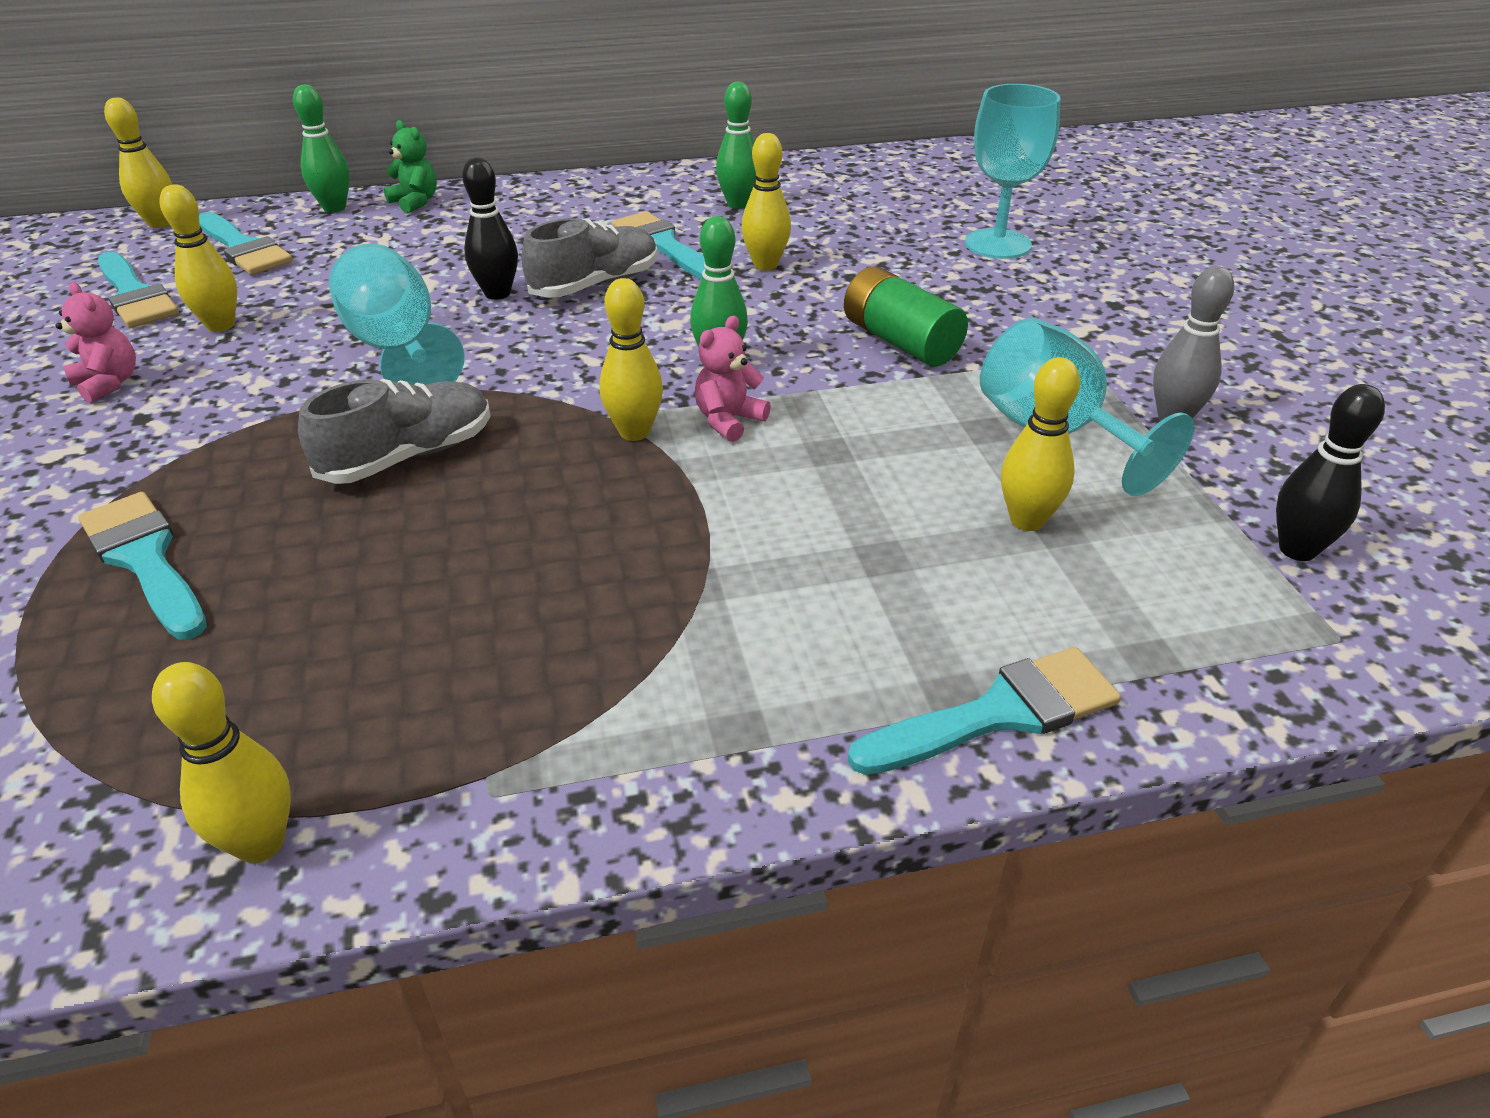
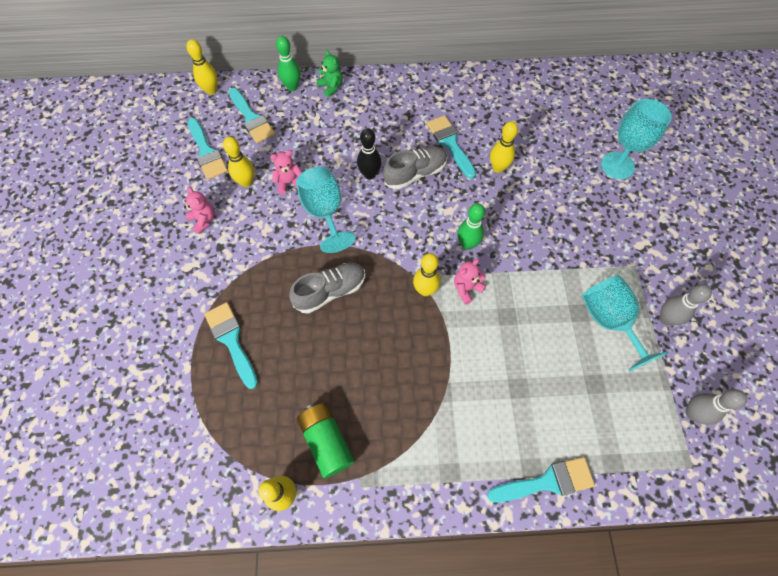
camera: 10 degrees right, 25 degrees up
(319, 318) = (289, 183): none -> pink teddy bear
(738, 204) = (491, 110): green bowling pin -> none
(900, 341) = (553, 241): green battery -> green battery (326, 441)
(1027, 520) = (583, 376): yellow bowling pin -> none
(1297, 550) = (692, 413): black bowling pin -> grey bowling pin

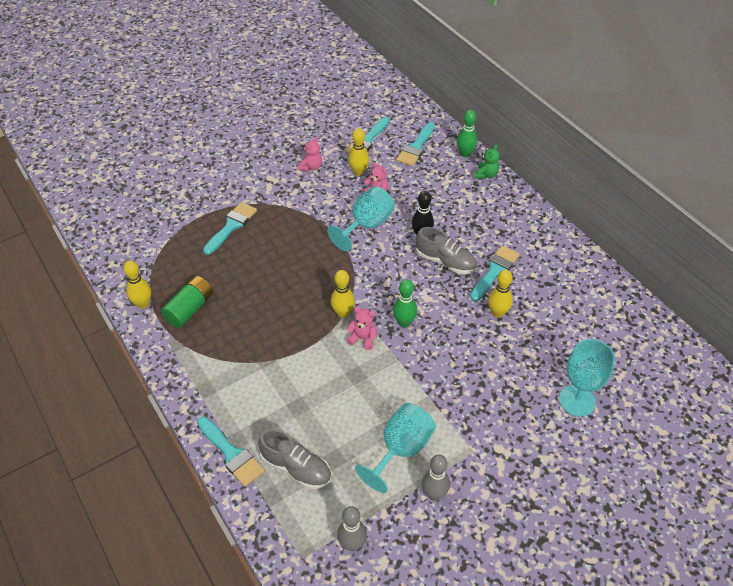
camera: 60 degrees right, 15 degrees down
(211, 90) = (422, 115): yellow bowling pin -> none
(330, 291) = (303, 259): grey shoe -> grey shoe (296, 468)

